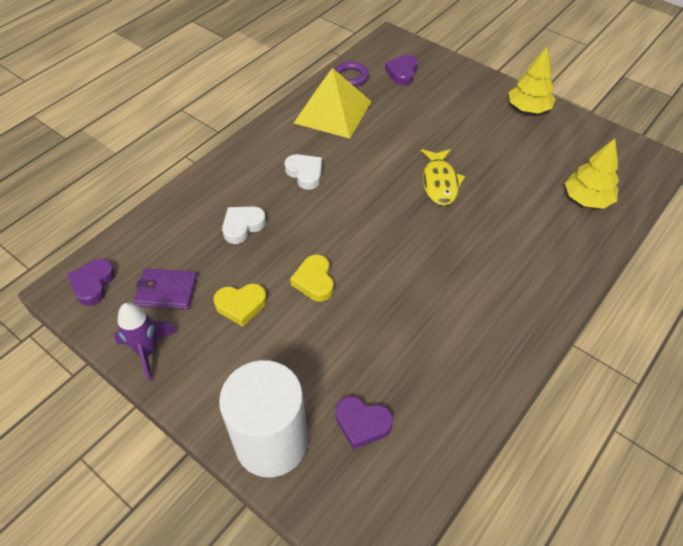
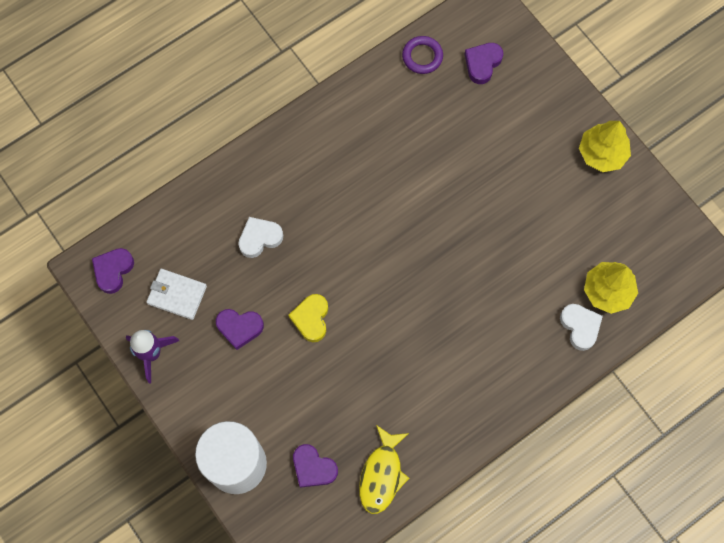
camera: 15 degrees right, 20 degrees up
(166, 291) = (177, 295): purple wallet -> white wallet
(241, 305) = (239, 328): yellow heart -> purple heart
(305, 173) = (336, 186): white heart -> white heart (580, 327)
(333, 112) = (387, 106): yellow pyramid -> none
(440, 182) = (467, 232): yellow fish -> yellow fish (382, 475)

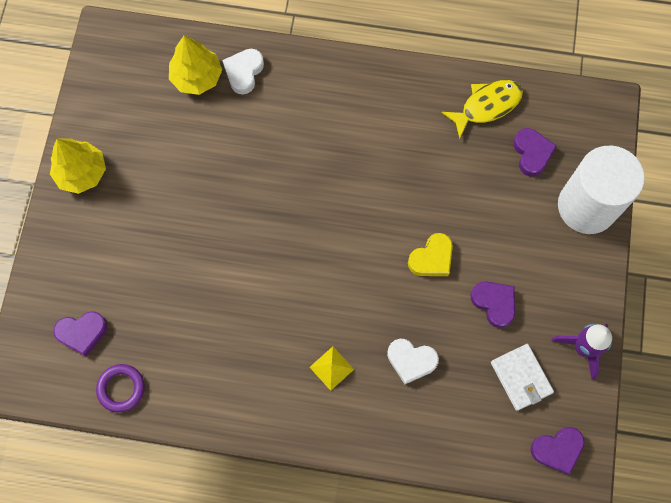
camera: 135 degrees left, 0 degrees up
(306, 186) = (331, 368): none -> yellow pyramid

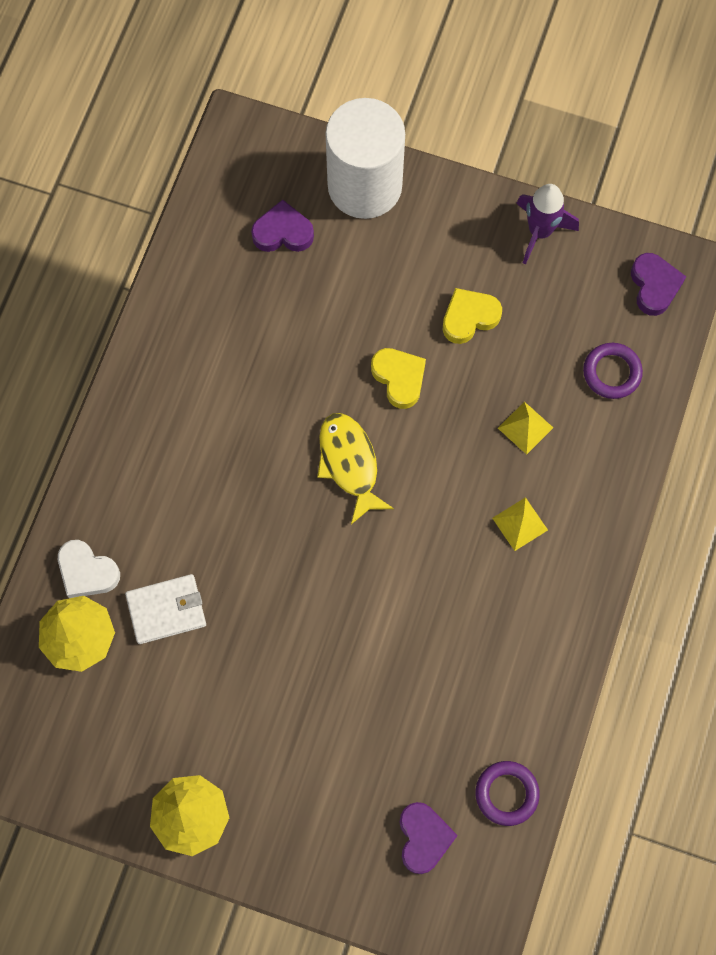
camera: 80 degrees left, 0 degrees up
(411, 361) = (525, 428): white heart -> yellow pyramid
(472, 424) = (612, 372): none -> purple ring
(487, 106) = (206, 271): yellow fish -> yellow fish (349, 463)
(494, 303) = (469, 317): purple heart -> yellow heart
(521, 377) = (564, 307): white wallet -> white wallet (166, 610)

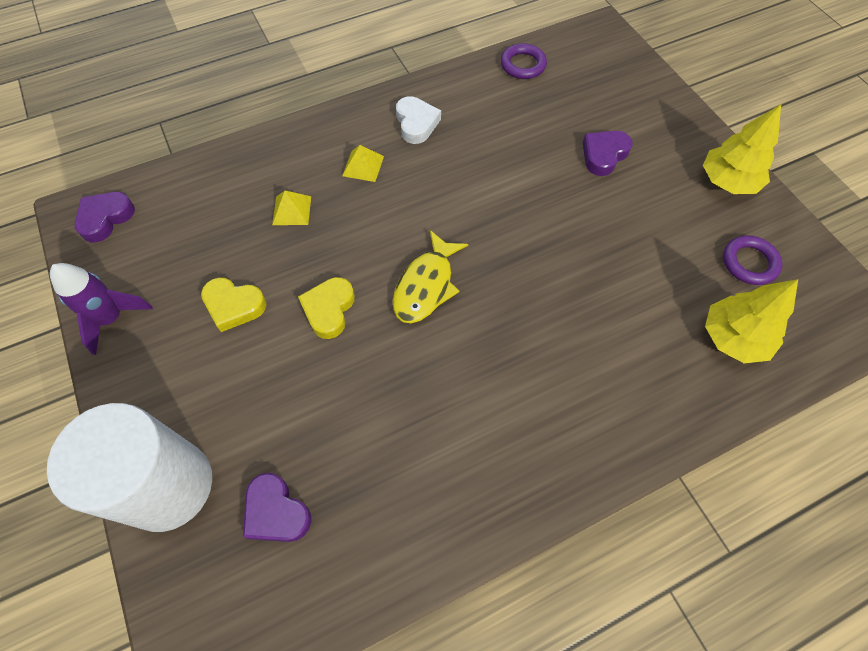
camera: 135 degrees left, 10 degrees down
(87, 572) = (693, 378): white heart -> white heart (416, 123)
(166, 610) = (649, 303): white wallet -> none
(423, 838) = (590, 79): purple heart -> purple heart (604, 155)
(612, 372) = (202, 195): purple ring -> purple ring (749, 263)

